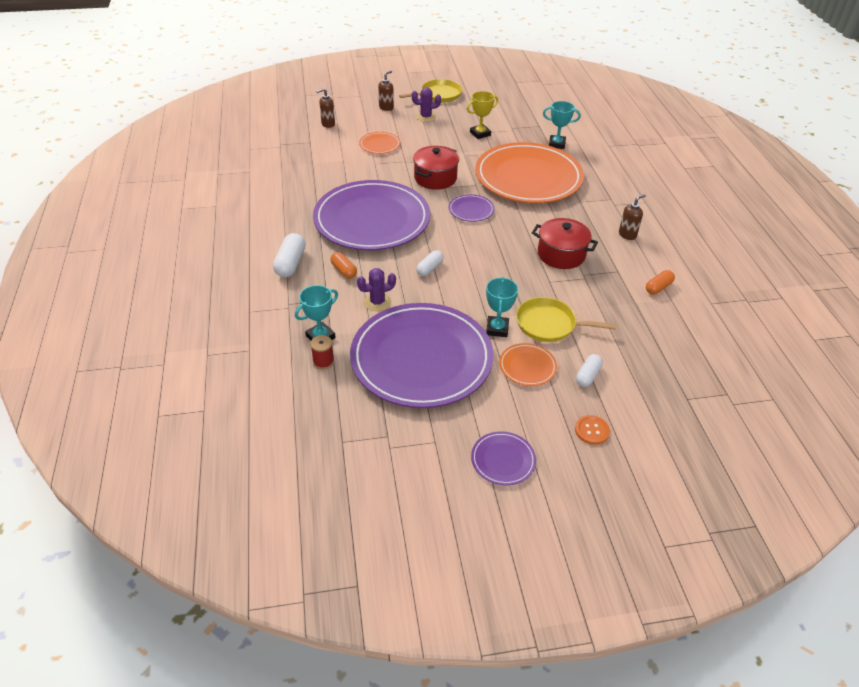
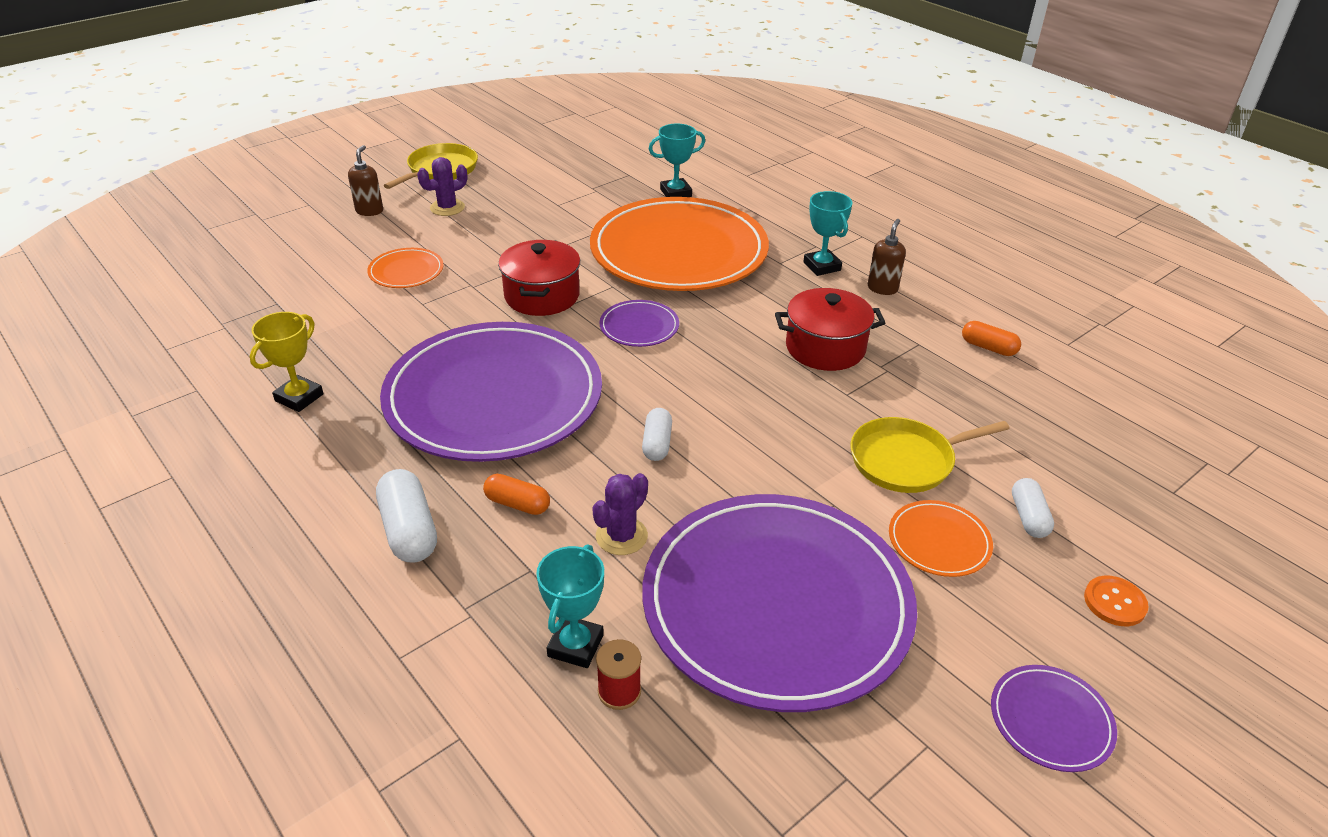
camera: 30 degrees left, 5 degrees down
(328, 124) = (286, 264): brown soap dispenser -> none
(480, 134) = (553, 209): yellow trophy -> yellow trophy (299, 397)
(497, 329) = (843, 500): turquoise trophy -> turquoise trophy (822, 266)
(658, 287) = (988, 347): orange capsule -> orange capsule turned 75 degrees counterclockwise

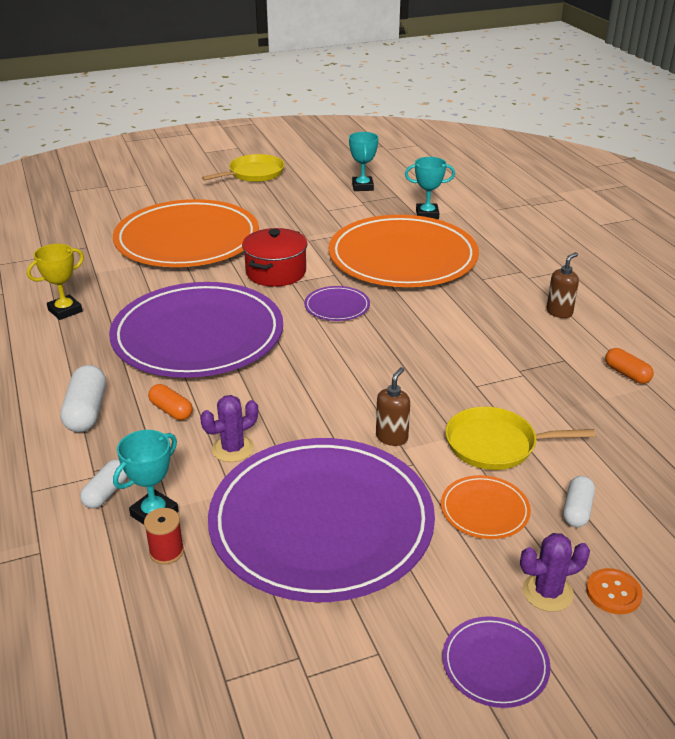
camera: 20 degrees right, 5 degrees down
(369, 211) = (186, 195): brown soap dispenser -> brown soap dispenser (392, 437)
(406, 271) = (187, 240): orange plate -> orange plate, size x2.48
(447, 208) = (243, 200): purple cactus -> purple cactus (547, 592)
(657, 443) = (299, 391): white capsule -> white capsule (106, 492)
(822, 266) = (516, 287): turquoise trophy -> turquoise trophy (362, 187)
(825, 348) = (480, 348): red pot -> none

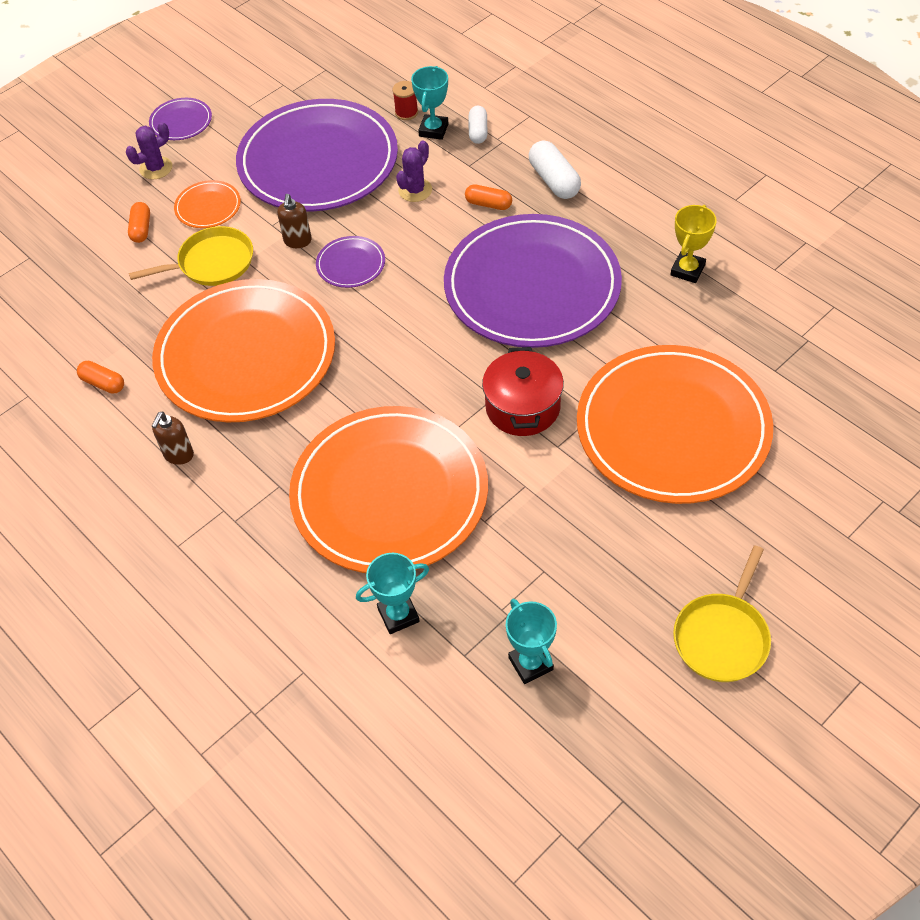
camera: 160 degrees right, 20 degrees up
(337, 306) = (422, 376): purple plate -> purple plate (351, 264)
(483, 358) = (246, 355): none -> orange plate
(577, 510) = (141, 229): white capsule -> orange capsule
(613, 592) = (114, 181): orange button -> none

